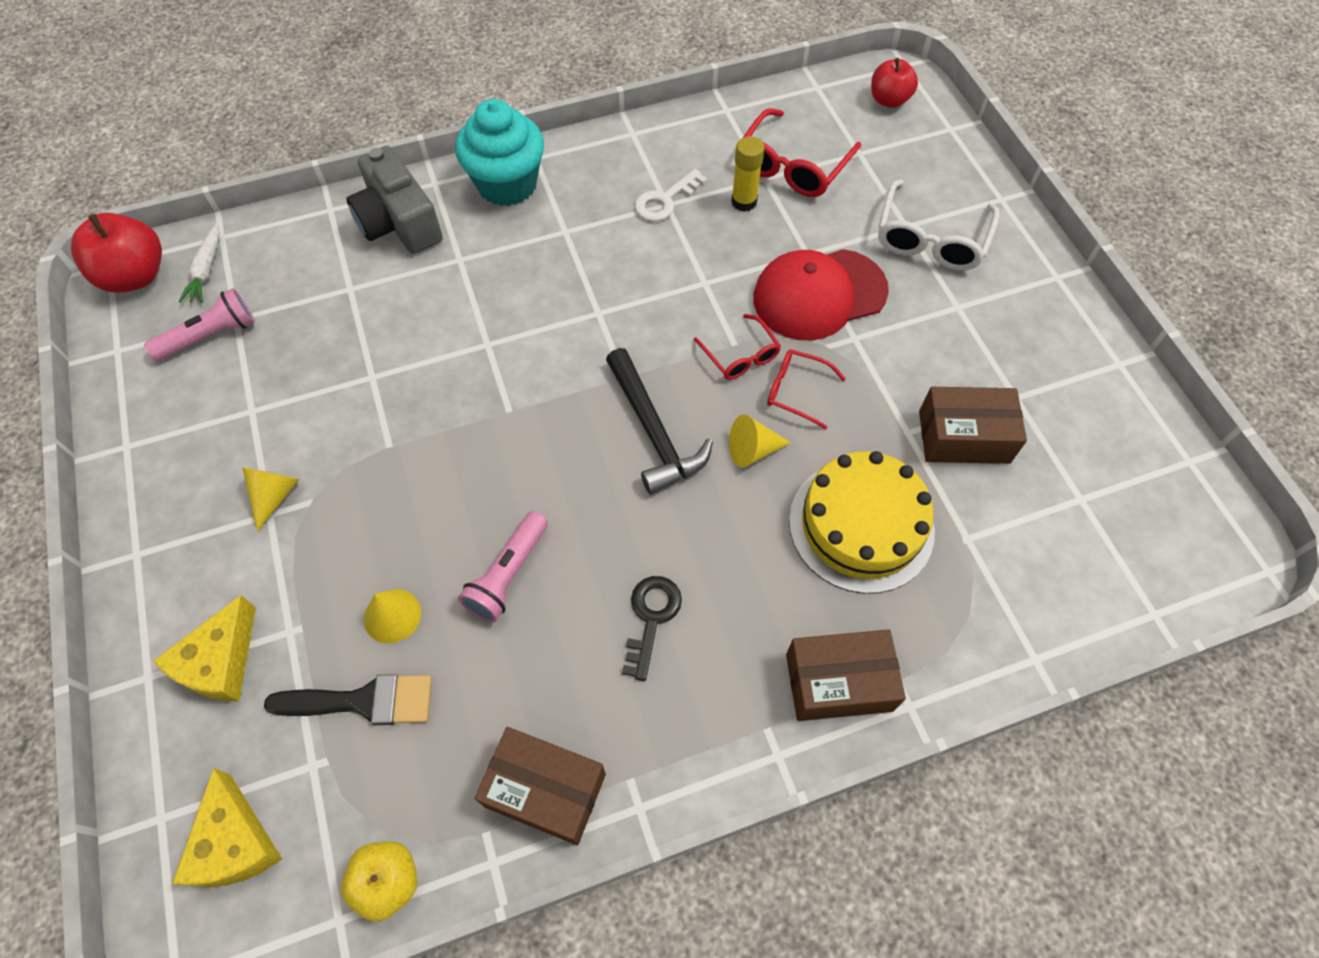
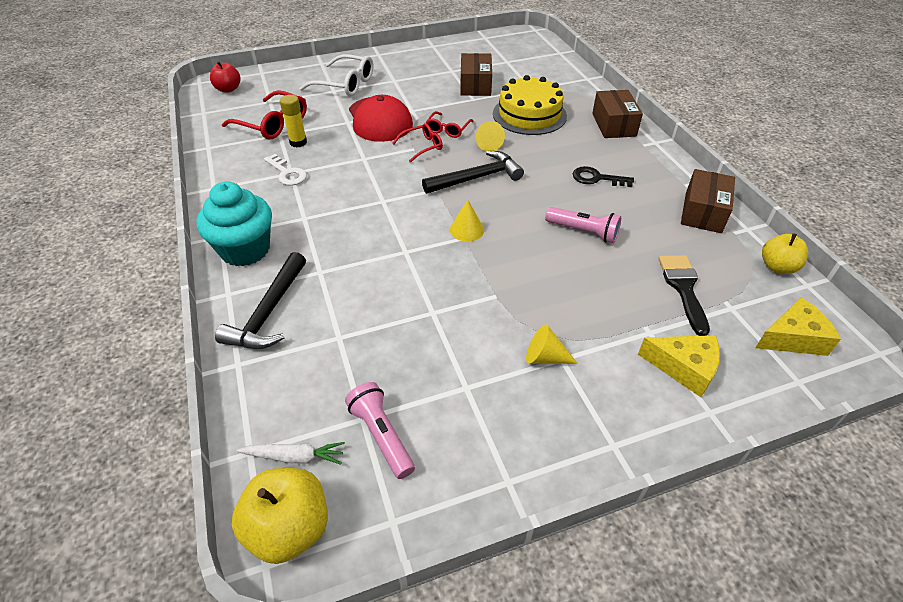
camera: 90 degrees left, 15 degrees down
(135, 276) = (289, 528): red apple -> yellow apple
(392, 615) = (623, 281): yellow cone -> yellow cone (466, 229)
(399, 222) = (269, 312): grey camera -> black hammer

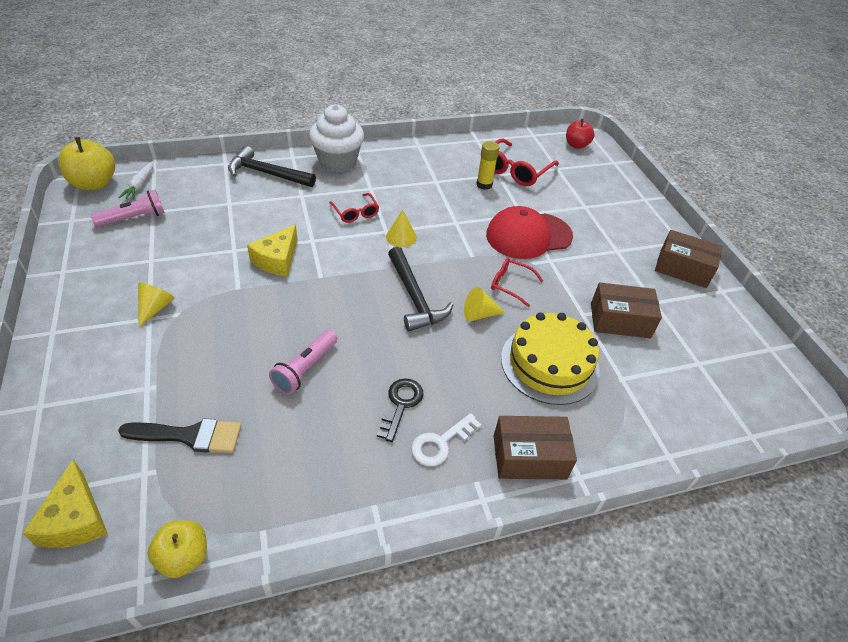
camera: 90 degrees right, 0 degrees up
(245, 250) = (338, 162): turquoise cupcake -> white cupcake
(287, 173) = (435, 179): white key -> white key (441, 443)
(344, 84) = (600, 214): white glasses -> none
(422, 147) = (475, 262): red glasses -> red glasses (355, 212)
(466, 229) = (331, 280): yellow cone -> yellow cone (401, 237)
(684, 368) = (93, 401): yellow cheese -> yellow cheese (277, 259)
(703, 212) = (311, 506): brown box -> brown box (682, 268)

